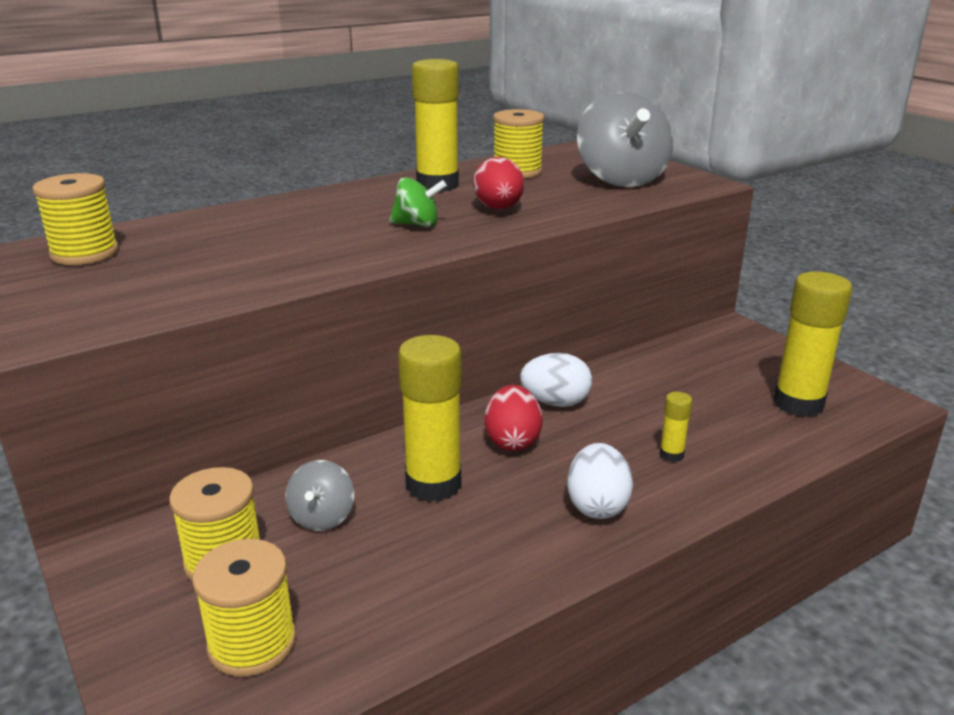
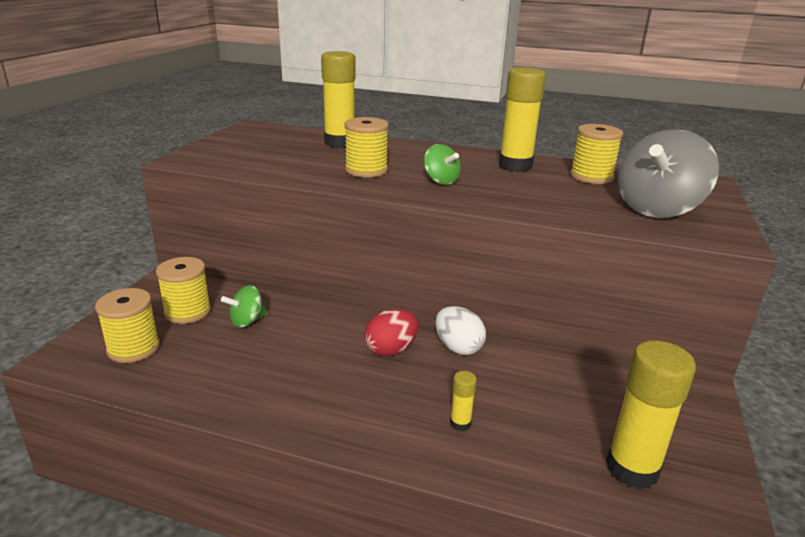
camera: 50 degrees right, 0 degrees up
(85, 253) = (278, 136): yellow spool -> yellow spool (366, 170)
(322, 517) = (247, 321): grey spinning top -> green spinning top
(433, 484) = (313, 341): yellow glue stick -> yellow glue stick (340, 143)
(498, 209) = (512, 191): red egg -> none
(597, 506) = (358, 412): white egg -> none

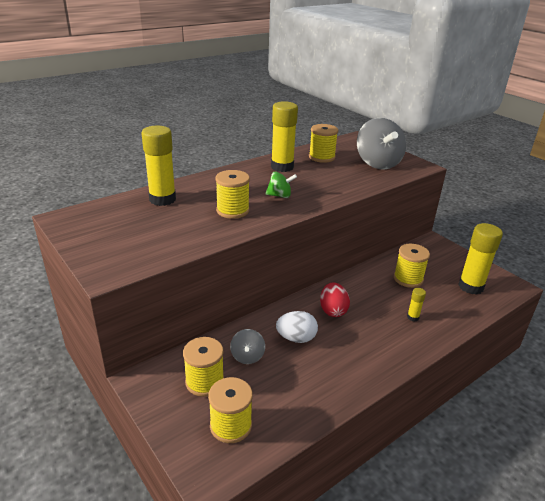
camera: 55 degrees left, 5 degrees up
(247, 321) = (247, 356): green spinning top -> grey spinning top
(458, 347) = (350, 287): white egg -> white egg (296, 338)
(551, 392) = (408, 279): none -> yellow spool

